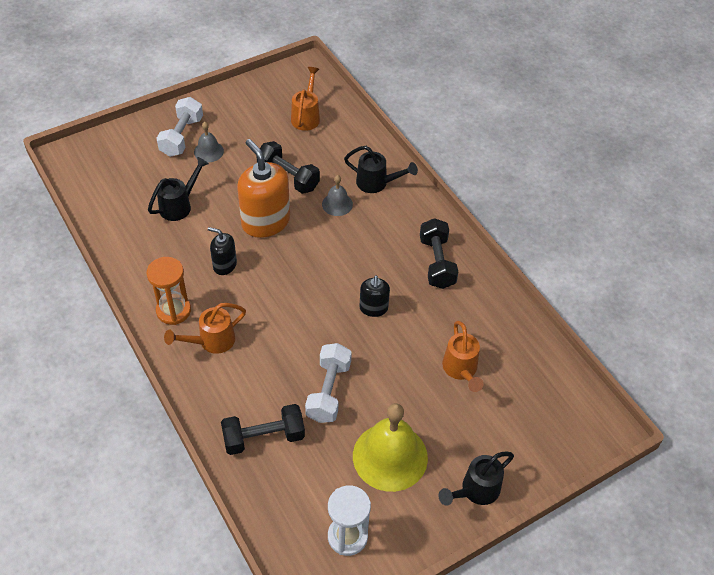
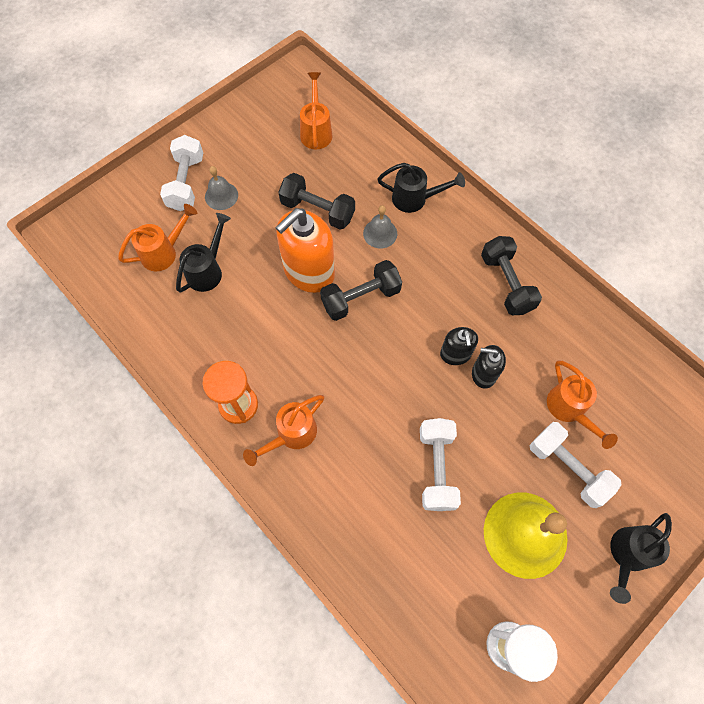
camera: 10 degrees left, 15 degrees up
(146, 185) = (164, 252): none -> orange watering can
(224, 265) = (279, 335): black soap dispenser -> black soap dispenser (484, 374)
(264, 437) = (383, 543): black dumbbell -> black dumbbell (361, 298)
(265, 222) = (309, 271): orange soap dispenser -> orange soap dispenser turned 90 degrees counterclockwise
(444, 414) = (567, 468): none -> white dumbbell

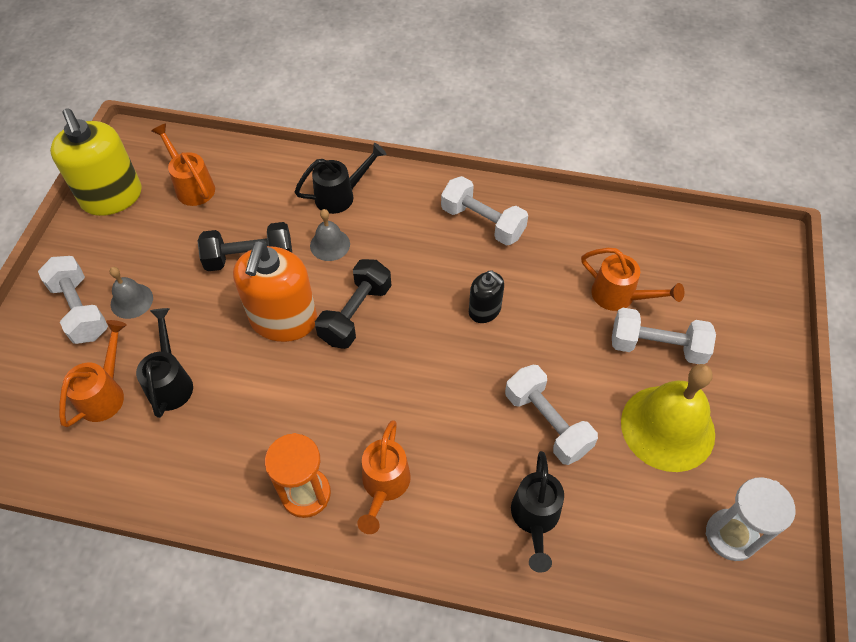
camera: 35 degrees left, 10 degrees down
(258, 109) = (112, 197): none -> yellow soap dispenser
(484, 374) = (523, 312): black soap dispenser -> none
(506, 283) = (482, 222): black dumbbell -> white dumbbell
(627, 555) = (760, 386): black watering can -> black watering can (535, 518)

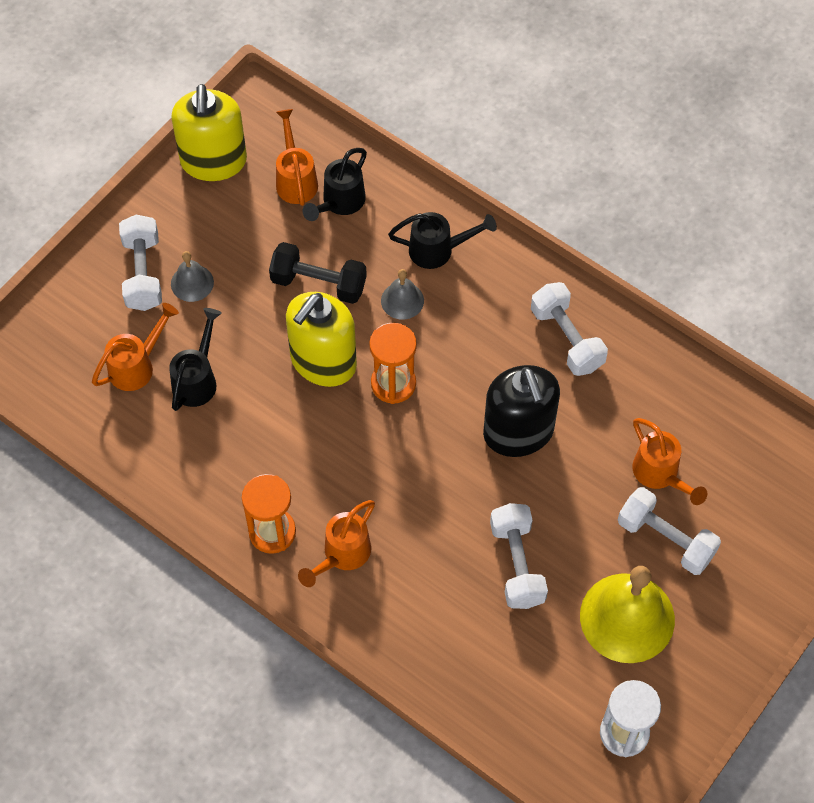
camera: 25 degrees right, 5 degrees up
(283, 320) = (323, 361): orange soap dispenser -> yellow soap dispenser
(356, 314) = (393, 384): black dumbbell -> orange hourglass
(485, 310) = (518, 432): black soap dispenser -> black soap dispenser, size x1.89
(535, 518) = (459, 641): black watering can -> black watering can (340, 203)

